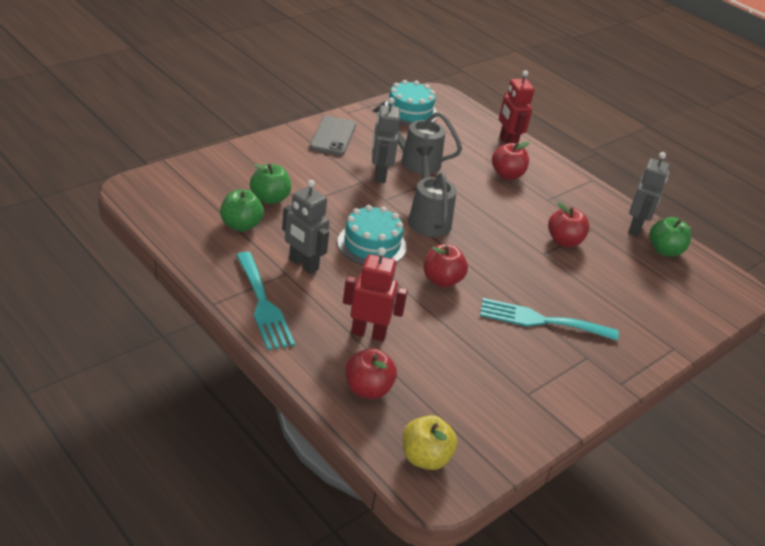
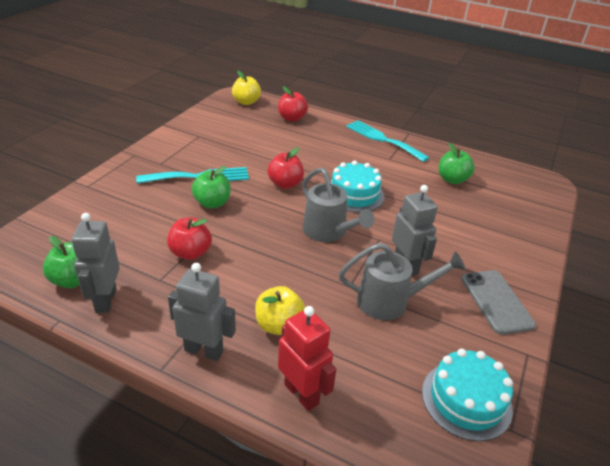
camera: 160 degrees right, 0 degrees up
(270, 198) = (461, 206): green apple -> green apple (212, 203)
(303, 264) = (385, 166): grey robot -> grey robot (204, 350)
(368, 333) = (311, 141): red robot -> none
(507, 175) = (278, 325): red apple -> yellow apple

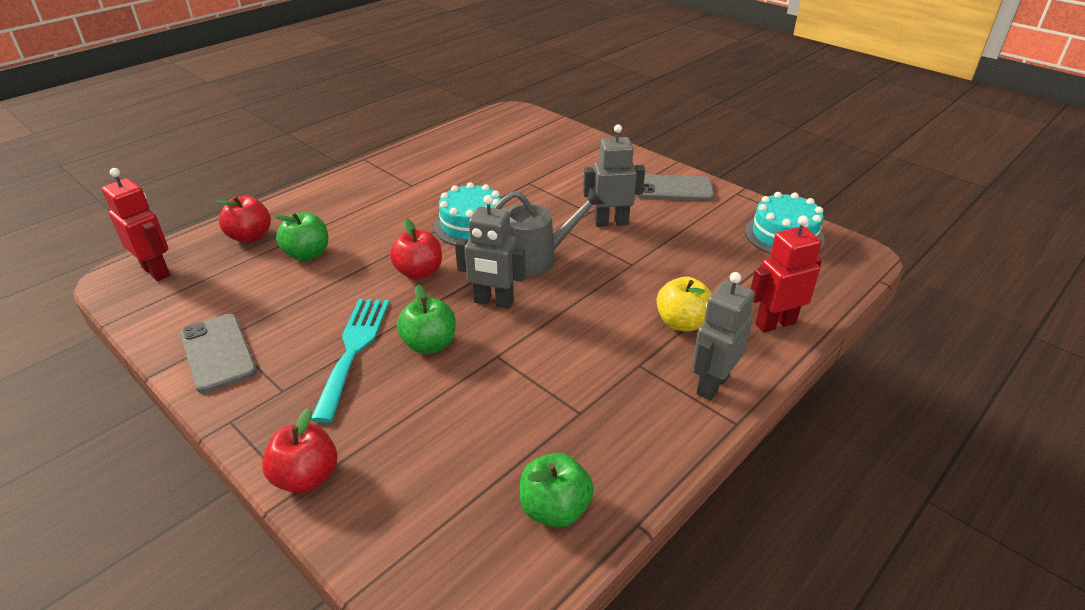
camera: 70 degrees left, 0 degrees up
(105, 300) = (608, 471): grey robot -> grey robot (493, 302)
(185, 137) = (218, 352): none -> grey phone
(190, 253) = (534, 378): red apple -> red apple (306, 477)
(246, 102) = (156, 271): yellow apple -> red robot
(383, 139) = (365, 179): turquoise fork -> none
(391, 301) = (661, 244): grey watering can -> none
(452, 179) = (478, 158): green apple -> green apple (307, 254)

